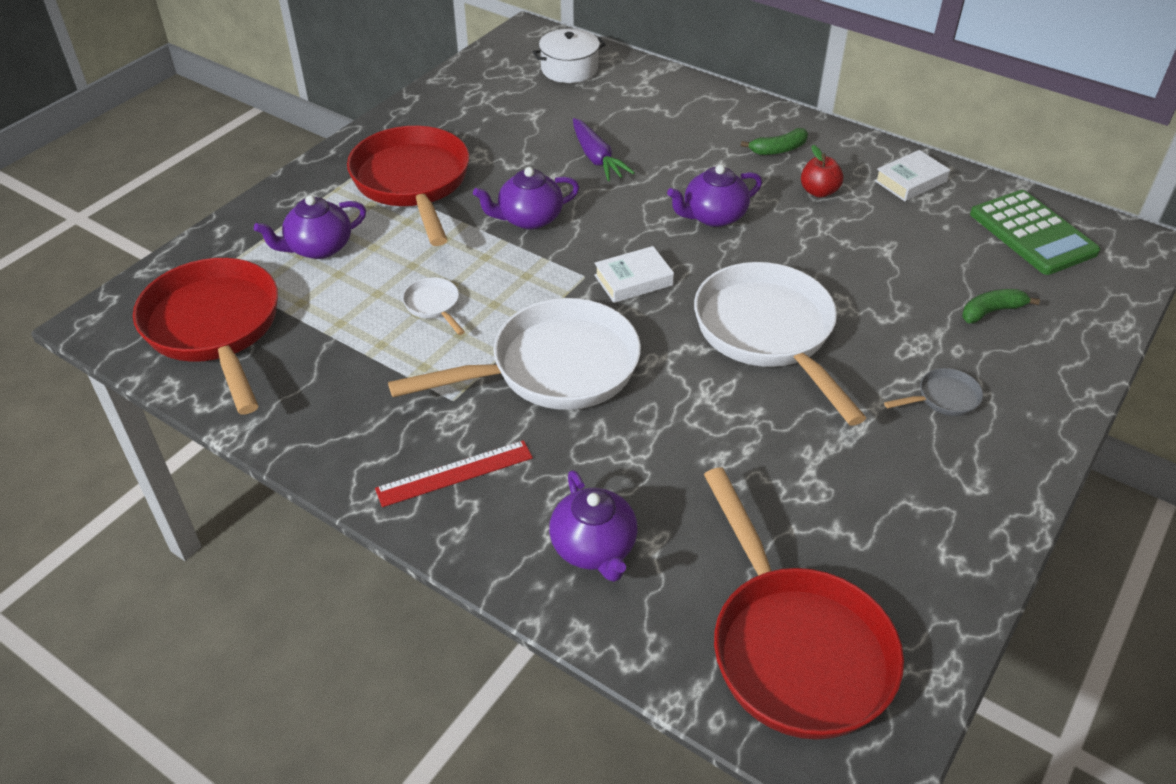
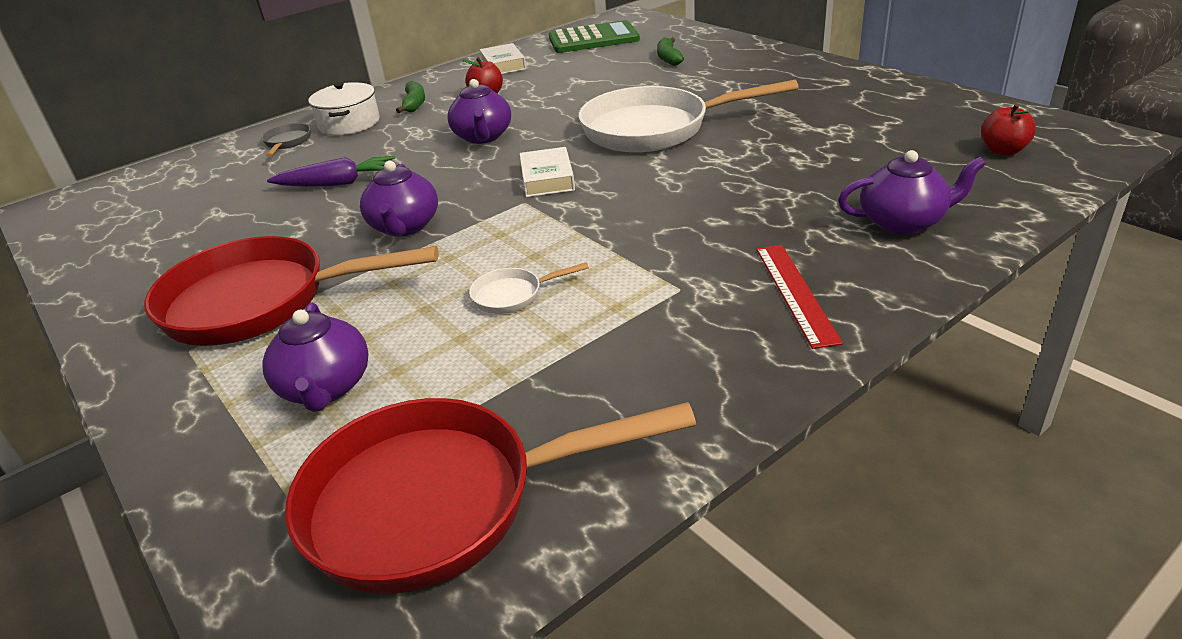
camera: 70 degrees left, 10 degrees down
(554, 368) = (655, 227): white pan -> none
(569, 69) = (158, 187): white pot -> white pot (349, 123)
(795, 647) = (1003, 151): red pan -> red apple
(943, 398) = (752, 81): grey pan -> grey pan (287, 142)

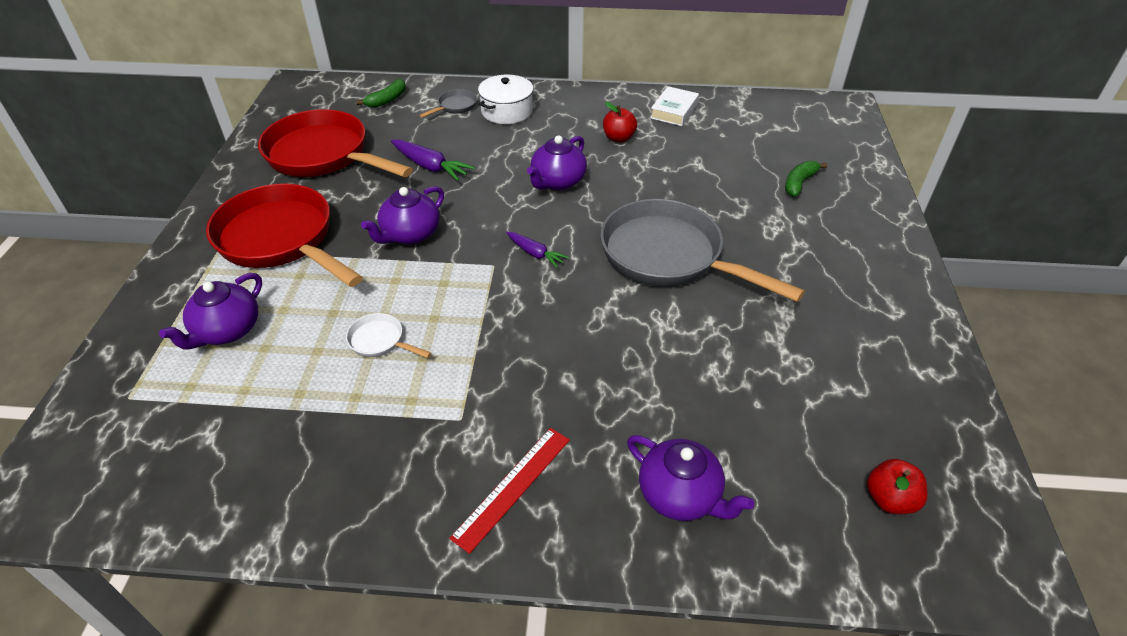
camera: 40 degrees right, 10 degrees up
(414, 104) = (565, 117): green banana -> green banana (387, 100)
(439, 502) = (167, 454): red pan -> red pan (323, 155)
(547, 179) = (535, 254): white book -> purple carrot
(593, 39) = (778, 121): green calculator -> none
(655, 129) = (669, 257): white pan -> grey pan

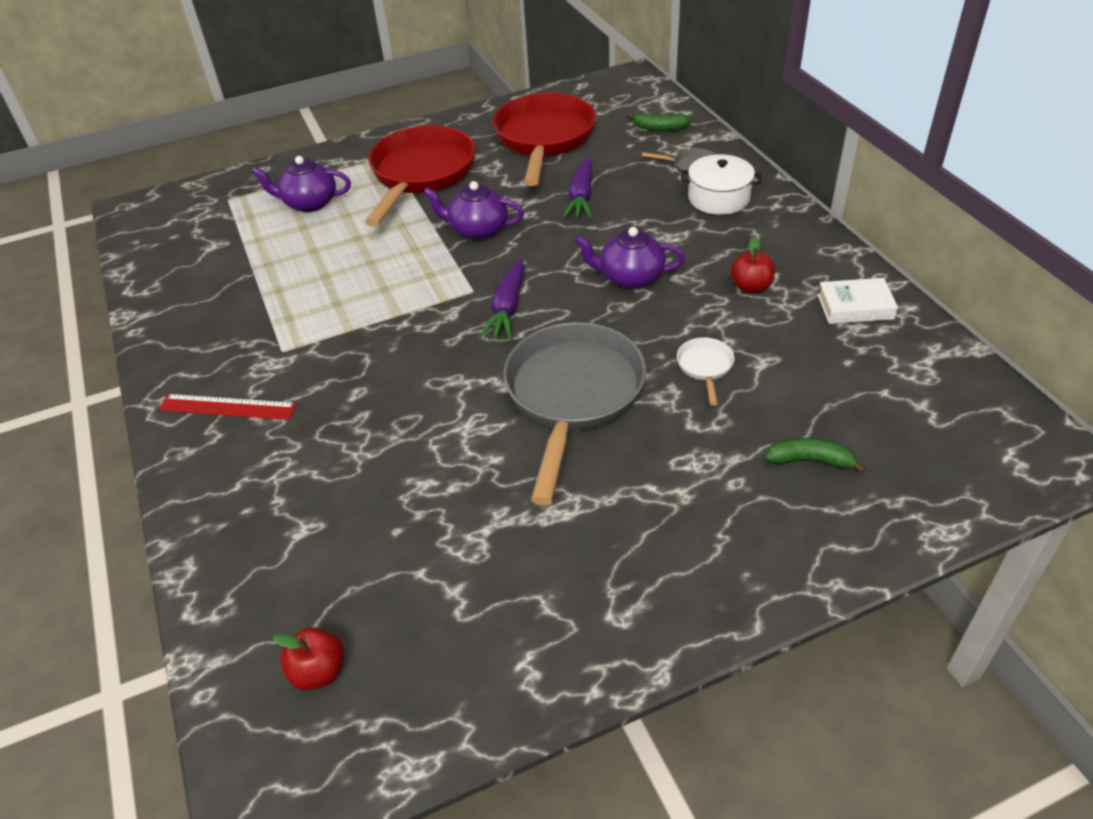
camera: 65 degrees right, 0 degrees up
(380, 341) = (341, 274): white pan -> white pan (705, 367)
(535, 254) = (507, 308): purple carrot -> purple carrot, size x1.55
(680, 495) = (259, 510): purple teapot -> none

